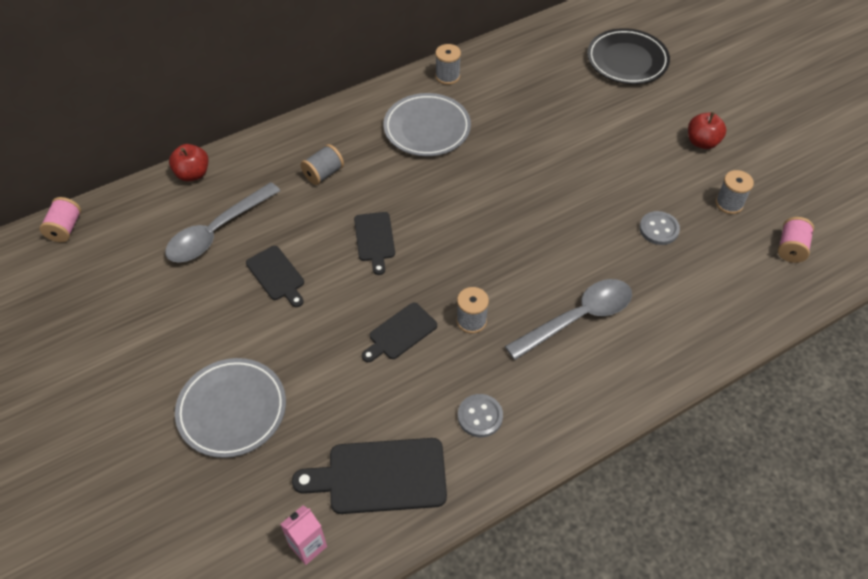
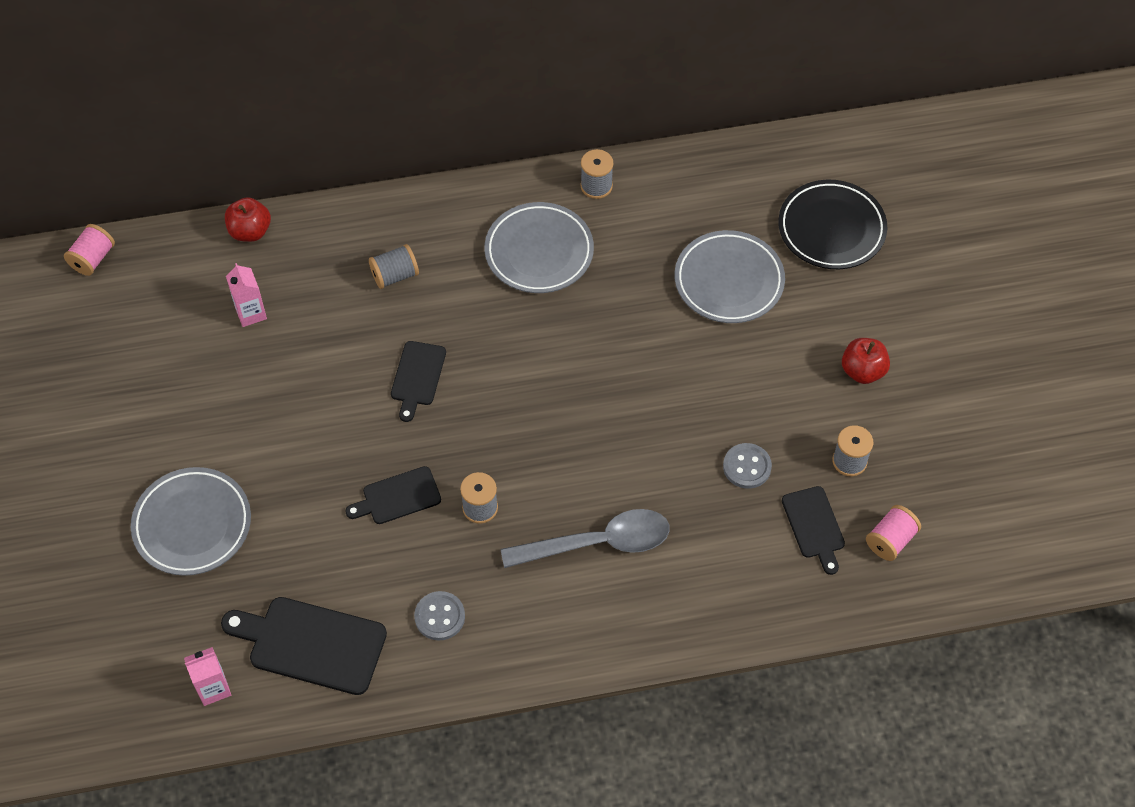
camera: 20 degrees right, 5 degrees up
(217, 231) = (251, 313): grey spoon -> pink carton
(277, 275) = (294, 387): black cutting board -> black cutting board (814, 526)
(575, 111) = (729, 281): none -> grey plate

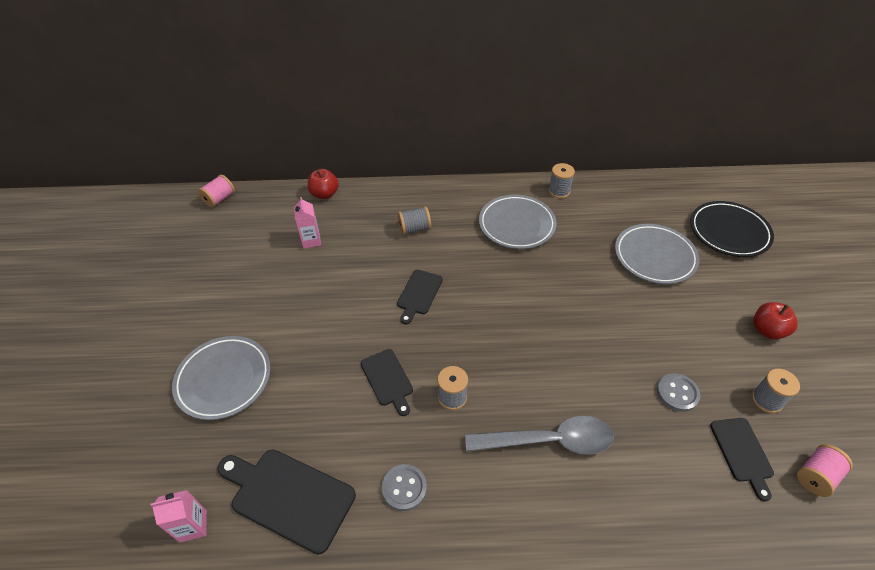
camera: 10 degrees right, 10 degrees down
(398, 497) = (388, 379): black cutting board -> black cutting board turned 105 degrees counterclockwise

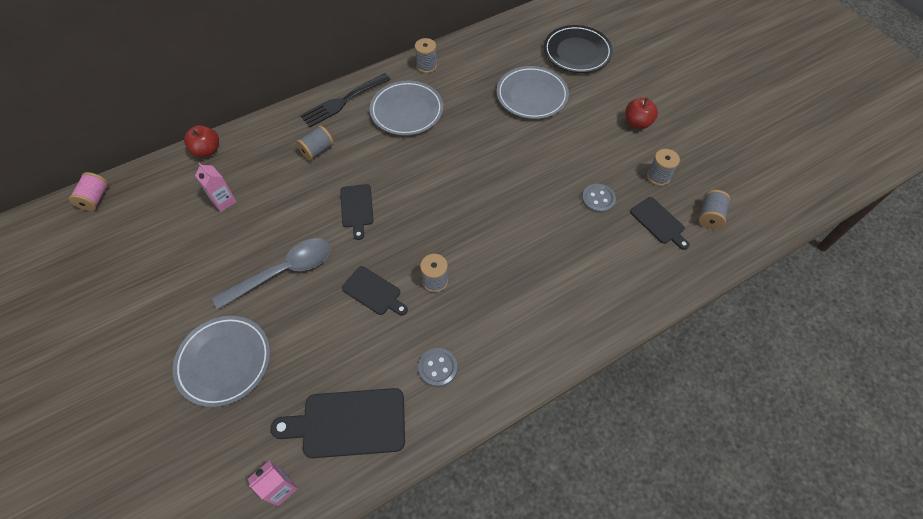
camera: 30 degrees left, 10 degrees up
(462, 195) = (342, 102): none -> black fork
(549, 441) = (526, 278): grey spoon -> grey spoon (283, 272)
(816, 476) = (709, 216): pink spool -> grey spool

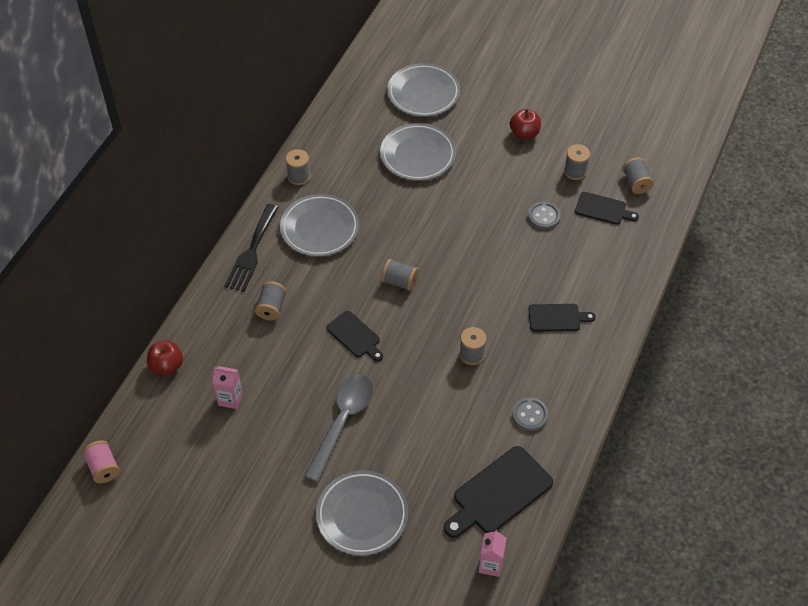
camera: 35 degrees left, 5 degrees down
(373, 292) = (431, 392): black cutting board -> black cutting board (557, 318)
(430, 185) = (400, 282): none -> grey spool
(577, 52) = (423, 93): black plate -> grey plate

